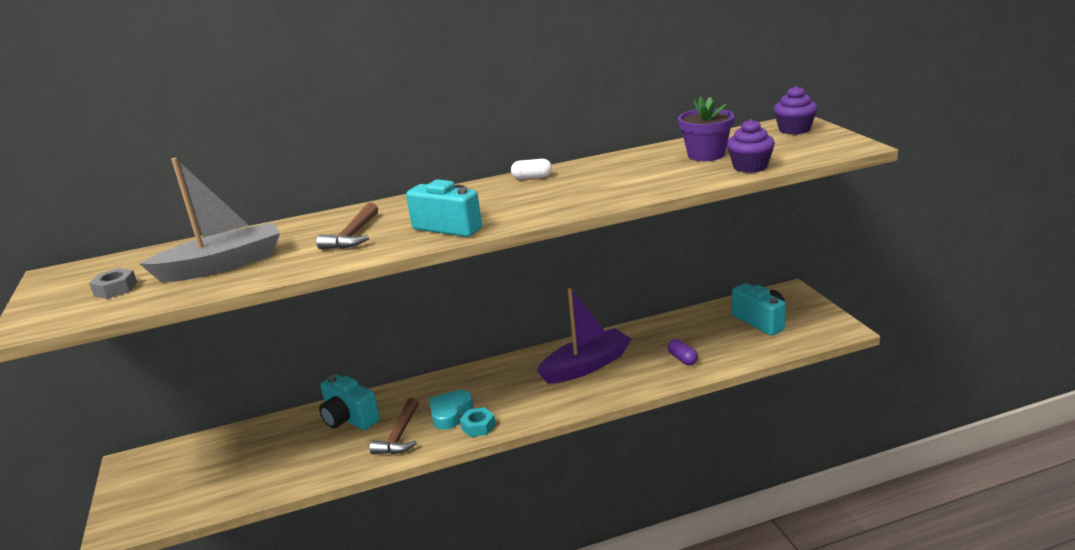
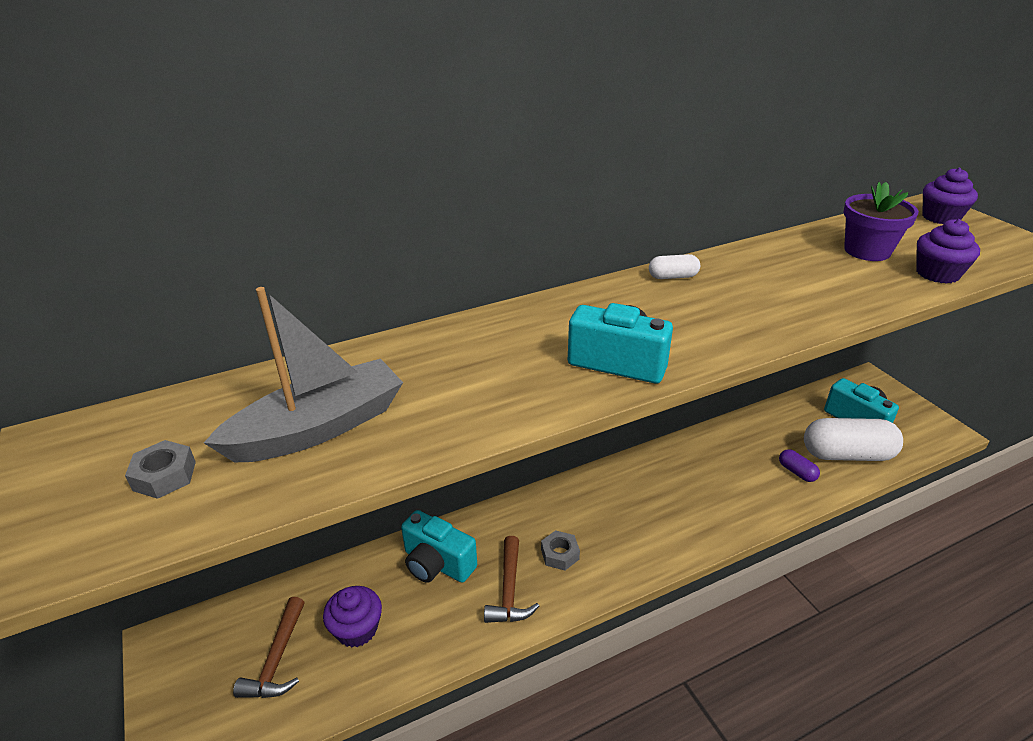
camera: 10 degrees left, 10 degrees up
(273, 457) = (357, 629): none -> purple cupcake
(353, 235) = (488, 374): brown hammer -> brown hammer (277, 660)
(450, 413) = (560, 554): turquoise heart -> grey nut
(478, 426) = (601, 574): turquoise nut -> none
(586, 366) = (693, 481): purple boat -> none
(736, 346) = (847, 454): none -> white capsule

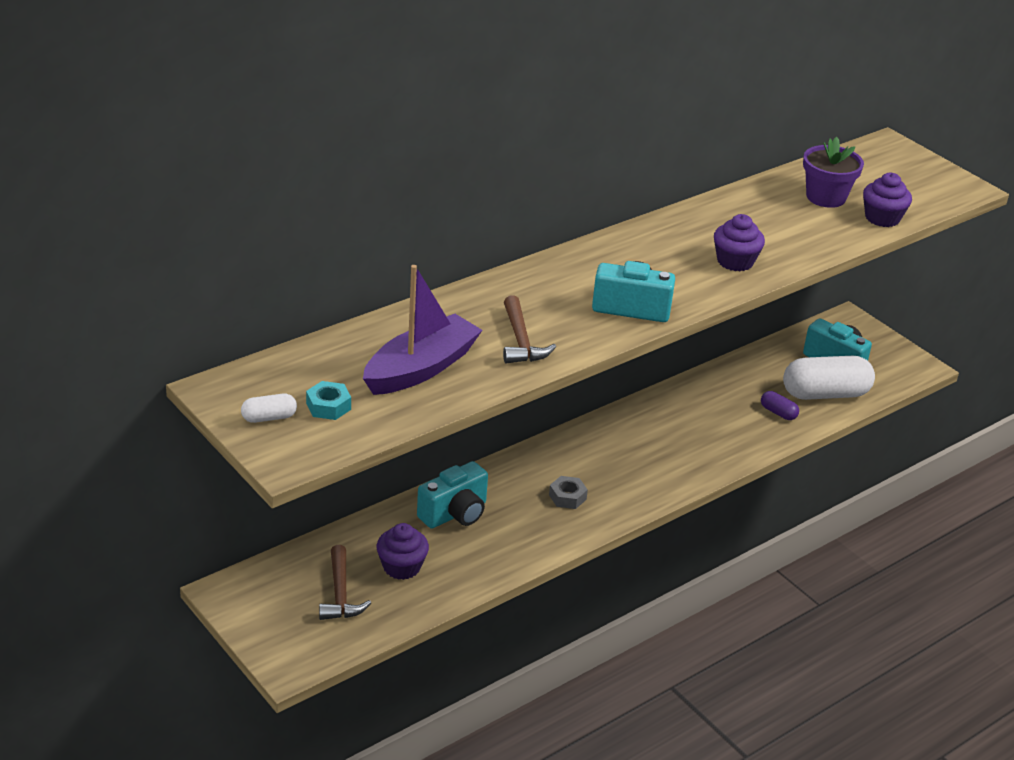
camera: 15 degrees left, 0 degrees up
(164, 476) = (328, 406): grey nut -> turquoise nut
(318, 428) = (421, 368): grey boat -> purple boat
(437, 564) = (455, 513): turquoise camera -> turquoise camera turned 60 degrees counterclockwise
(509, 590) = (529, 528): brown hammer -> brown hammer (521, 341)
(673, 277) = (659, 230): white capsule -> white capsule (269, 417)
(940, 217) = (893, 158): purple cupcake -> purple cupcake (735, 261)

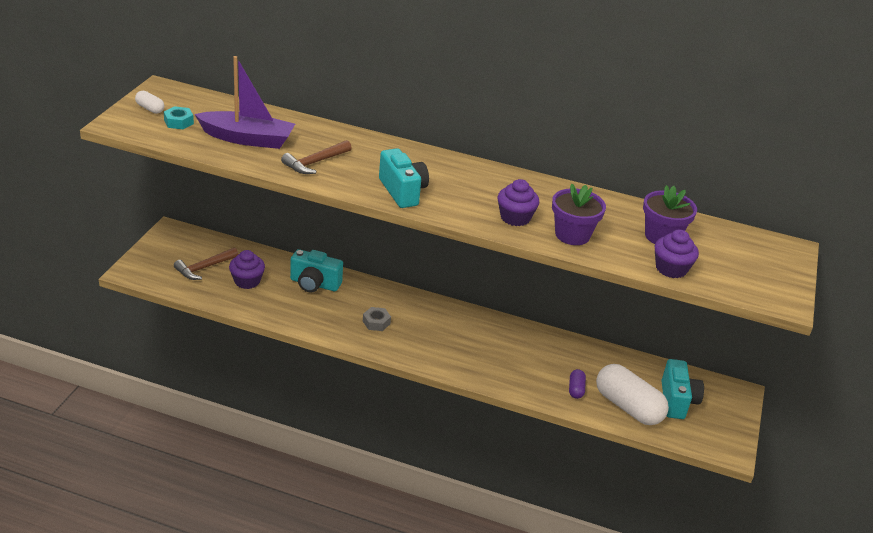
camera: 55 degrees right, 0 degrees up
(789, 243) = (572, 235): none -> purple flower pot

